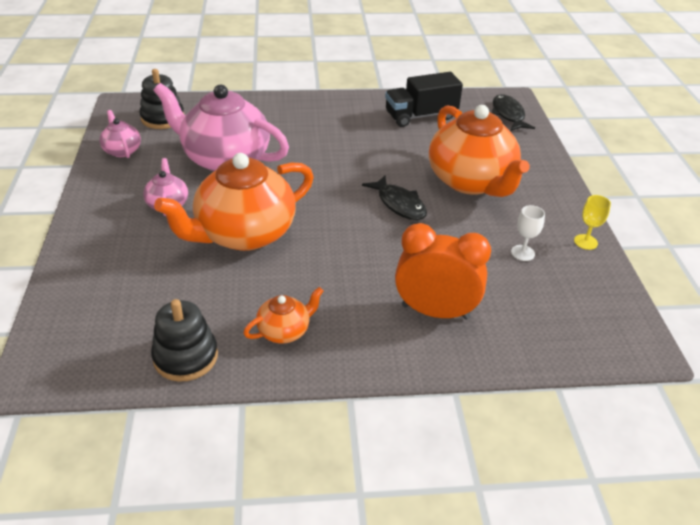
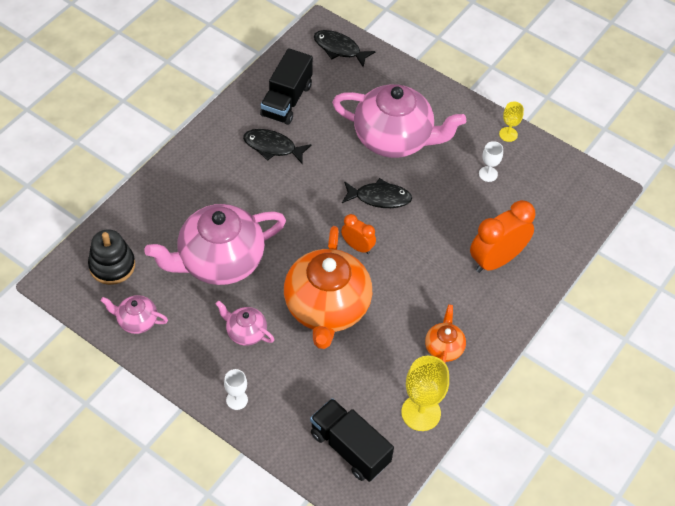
camera: 50 degrees left, 15 degrees up
(90, 233) = (237, 400): none -> white goblet
(95, 328) = (350, 448): none -> black truck
(185, 357) = (421, 413): black stacking toy -> yellow goblet
(331, 218) = (357, 246): none -> orange clock
(368, 131) = (272, 147): none -> black fish
(471, 181) = (394, 138): orange teapot -> pink teapot

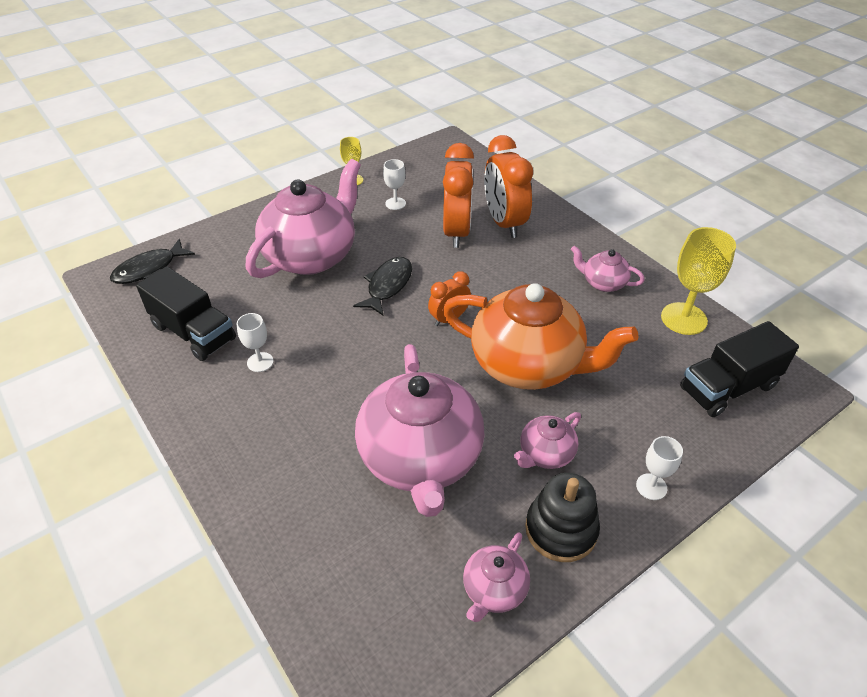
camera: 70 degrees left, 10 degrees down
(112, 265) = (377, 606): black stacking toy -> black stacking toy (561, 529)
(272, 147) = (260, 362): black fish -> white goblet
(444, 347) = (603, 283): orange teapot -> pink teapot
(467, 227) = (456, 232): none -> orange clock

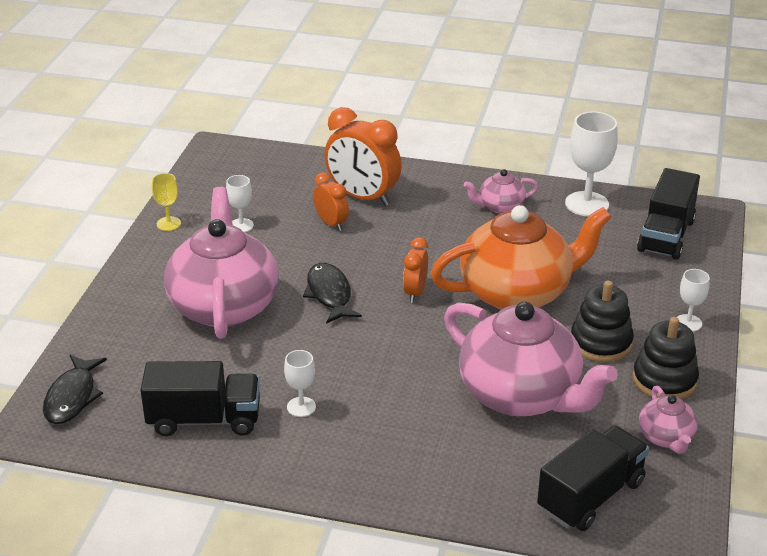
camera: 40 degrees left, 10 degrees down
(360, 597) = (591, 496): none -> black truck
(456, 232) = (331, 223): orange clock -> orange clock, size x0.55
(545, 454) = (601, 343): pink teapot -> black stacking toy
(683, 319) = (587, 204): yellow goblet -> white goblet

